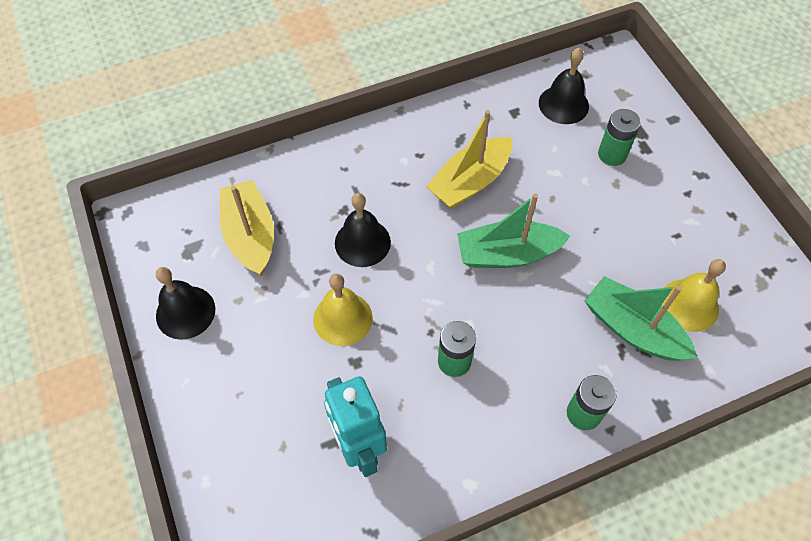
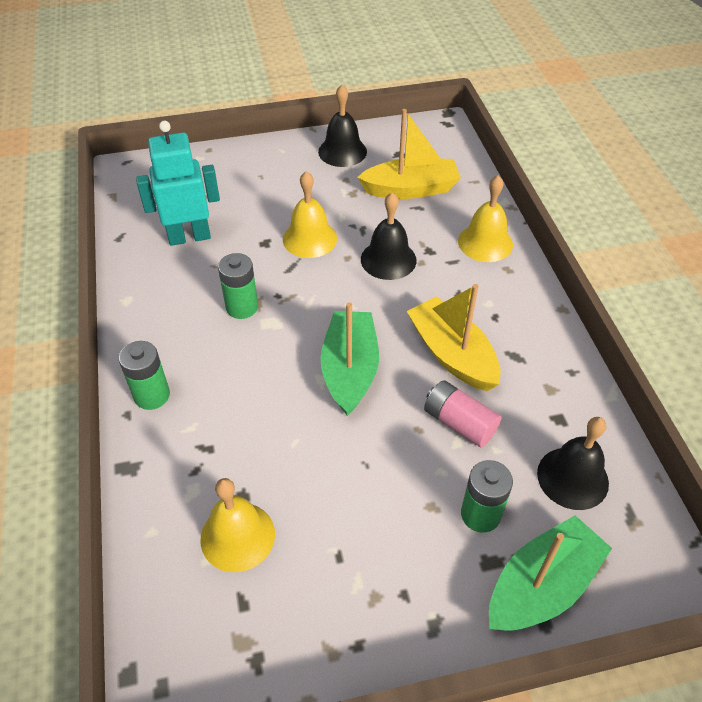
camera: 100 degrees right, 10 degrees down
(325, 166) = (485, 242): none -> yellow bell
(538, 172) = (459, 423): none -> pink battery
(633, 329) = (226, 465): green boat -> green boat (541, 586)

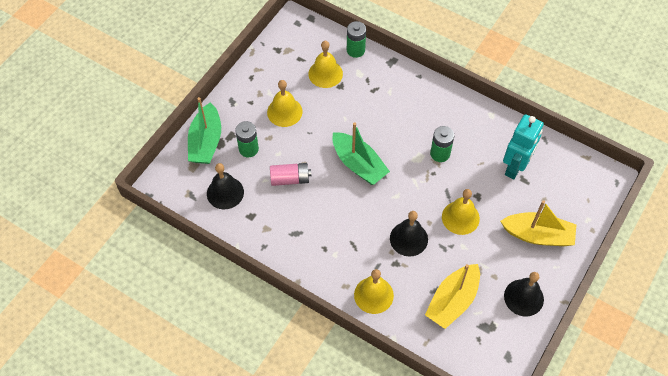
camera: 135 degrees right, 10 degrees up
(152, 395) = (420, 89): green battery -> green battery (355, 50)
(368, 527) = (284, 112): none -> yellow bell
(452, 354) = (324, 209): yellow boat -> yellow boat (538, 235)

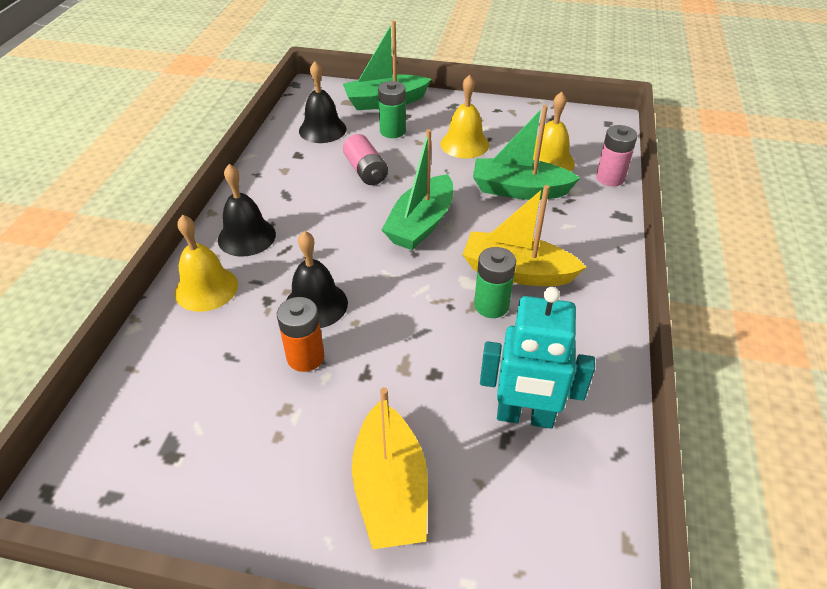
camera: 70 degrees right, 15 degrees down
(347, 101) = (519, 190): none -> green boat
(355, 50) = (610, 178): green battery -> pink battery
(447, 252) = (305, 357): none -> orange battery
(452, 301) = (213, 386): yellow boat -> yellow boat (517, 271)
(460, 217) = (380, 359): yellow bell -> none
(523, 297) = (242, 495): black bell -> black bell (246, 237)

